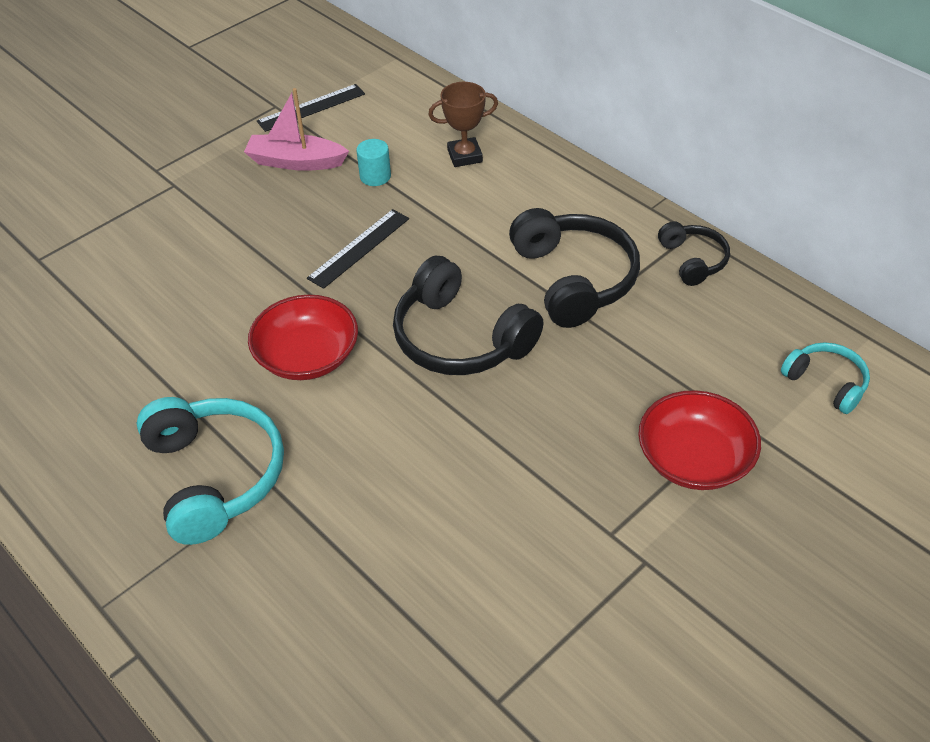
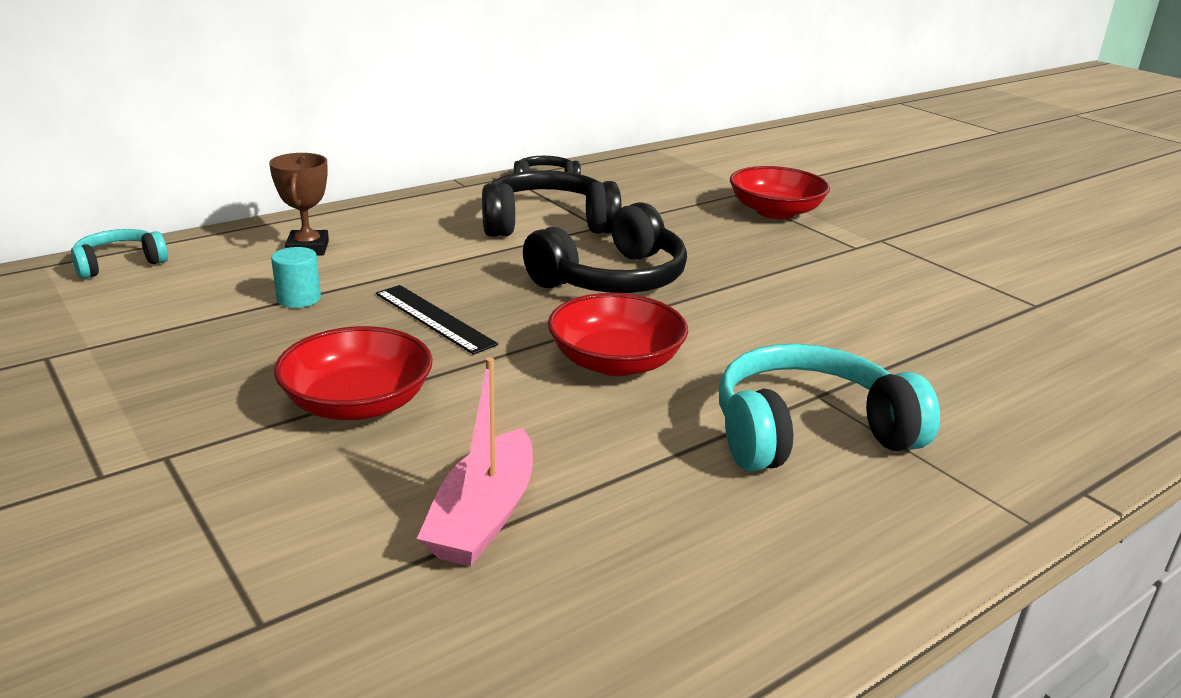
camera: 85 degrees left, 20 degrees down
(235, 240) = (358, 403): none -> red bowl
(296, 162) = (212, 348): pink boat -> pink boat (483, 516)
(311, 108) = (88, 330): black ruler -> none
(826, 383) = (700, 166): turquoise headphones -> turquoise headphones (119, 264)

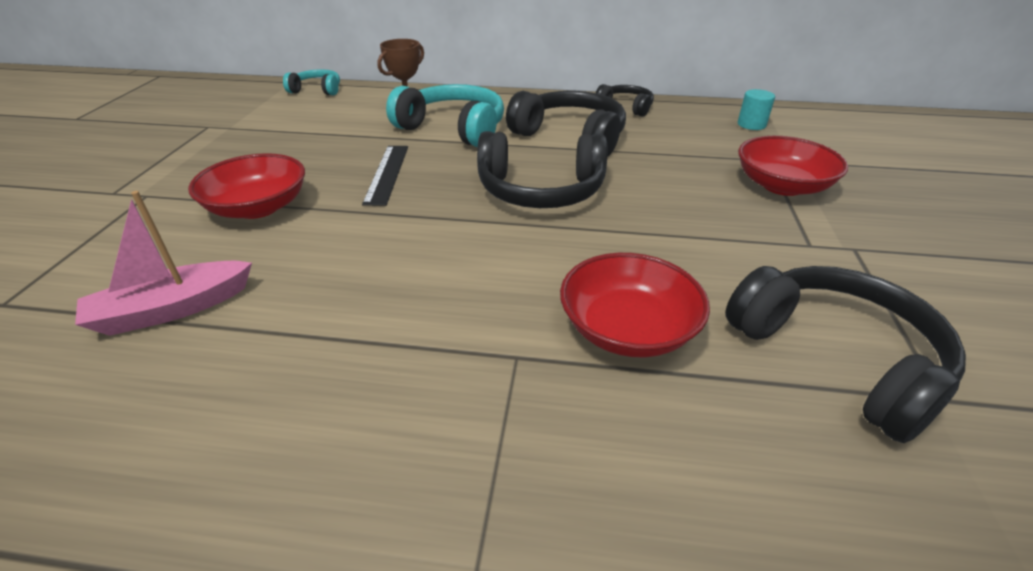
camera: 45 degrees right, 10 degrees up
(299, 299) = (349, 136): turquoise cylinder -> turquoise cylinder (751, 125)
(615, 362) = (428, 250): red bowl -> red bowl (627, 329)
(808, 432) = (448, 382): turquoise headphones -> turquoise headphones (453, 129)
(968, 308) = (836, 358): none -> black headphones

